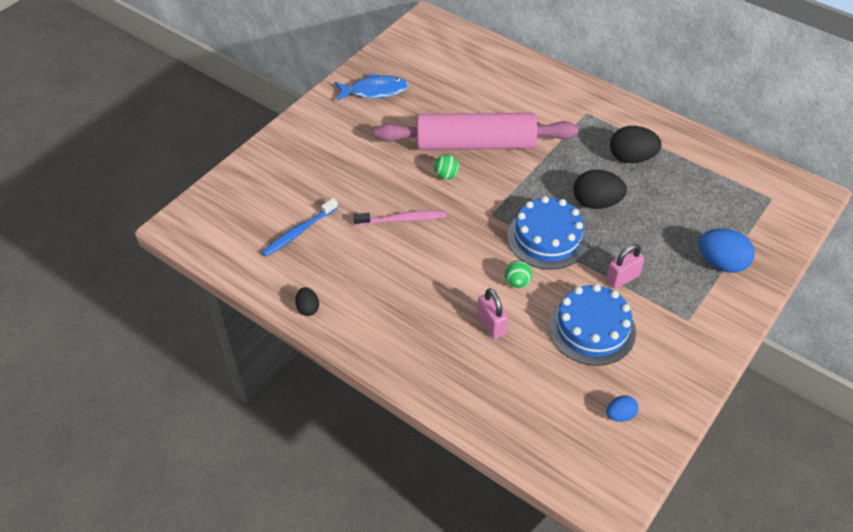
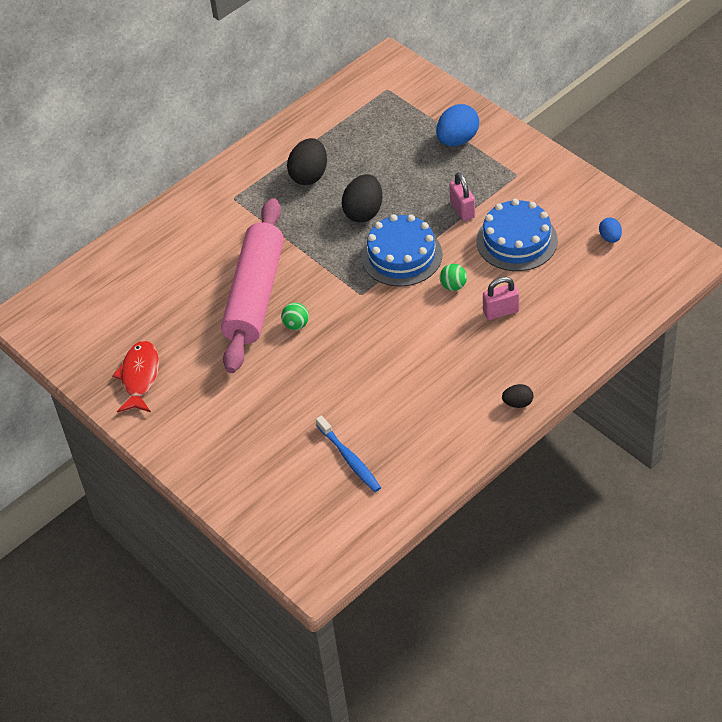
camera: 75 degrees left, 0 degrees up
(308, 308) = (456, 454): black egg -> black egg (517, 403)
(375, 91) = (139, 377): blue fish -> red fish
(402, 219) = (351, 367): pink toothbrush -> none

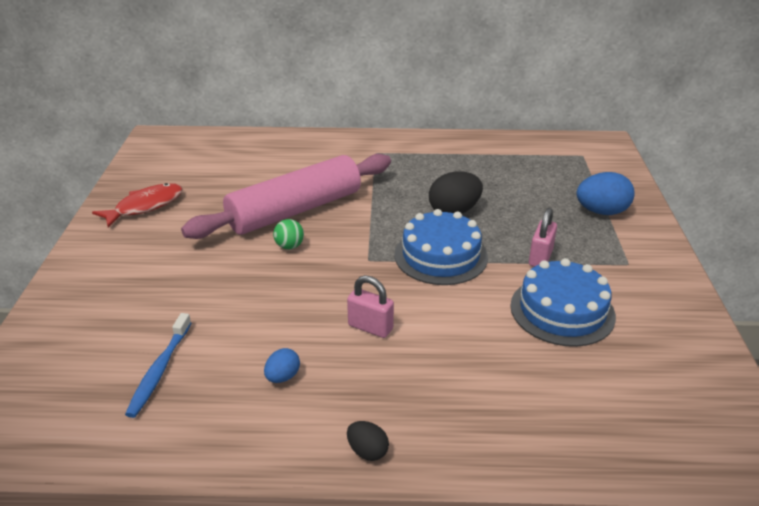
camera: 40 degrees right, 15 degrees down
(309, 175) = (447, 169): black egg -> none
(453, 286) = (452, 305): green ball -> none
(501, 311) = (468, 355): pink padlock -> pink padlock (370, 327)
(610, 238) = (671, 372): blue egg -> blue egg (283, 377)

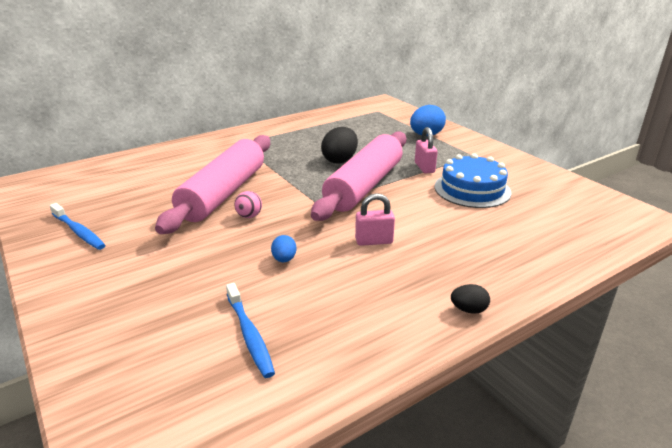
camera: 35 degrees left, 5 degrees down
(145, 206) = (79, 232): red fish -> blue toothbrush
(283, 377) = (354, 295): blue egg -> blue egg (284, 259)
(289, 246) = (249, 216): green ball -> pink ball
(441, 256) = (364, 186): blue cake -> pink rolling pin

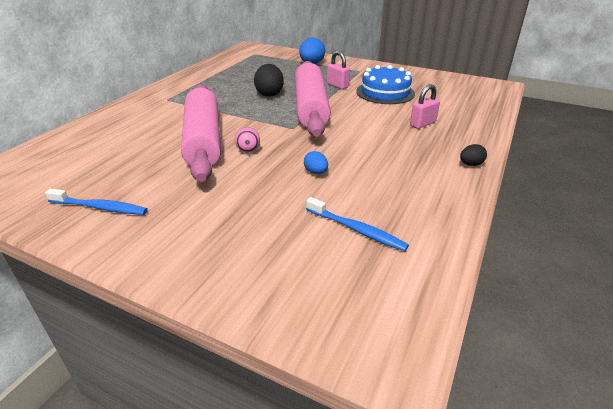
camera: 30 degrees left, 5 degrees up
(374, 241) = (363, 141): pink padlock -> pink padlock (422, 124)

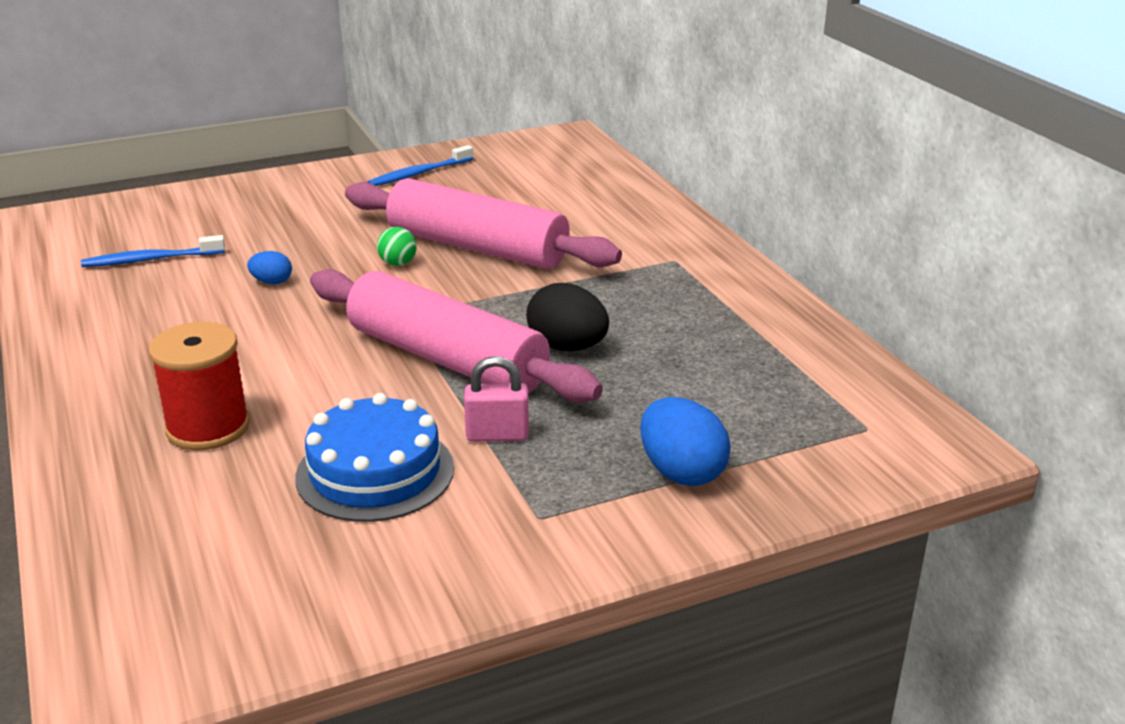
camera: 130 degrees right, 5 degrees down
(248, 150) = (398, 264): pink ball -> green ball
(422, 124) = (208, 427): pink padlock -> red spool
(470, 164) = (65, 389): black egg -> none

